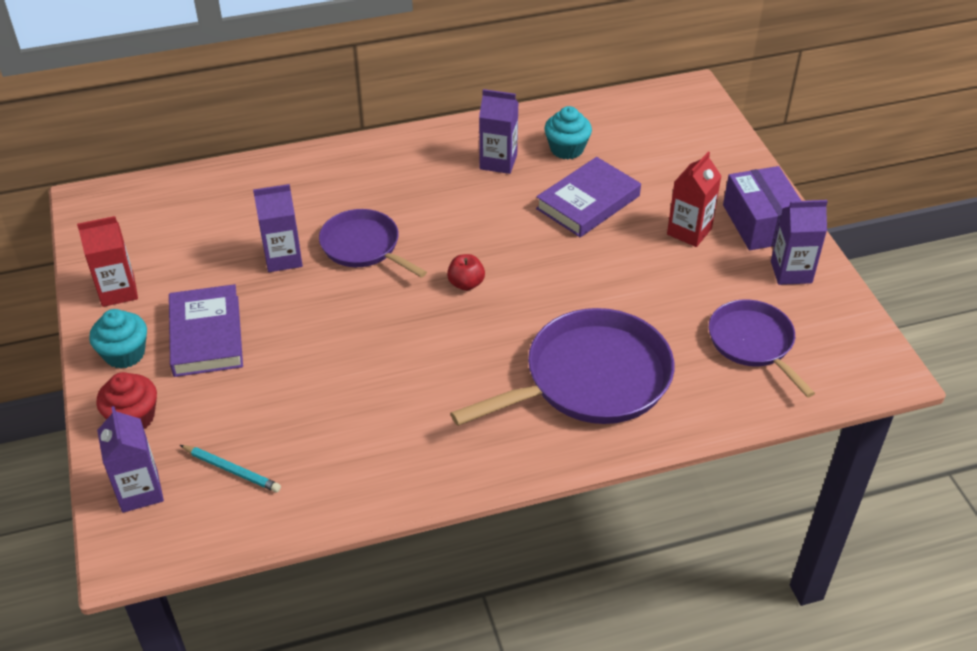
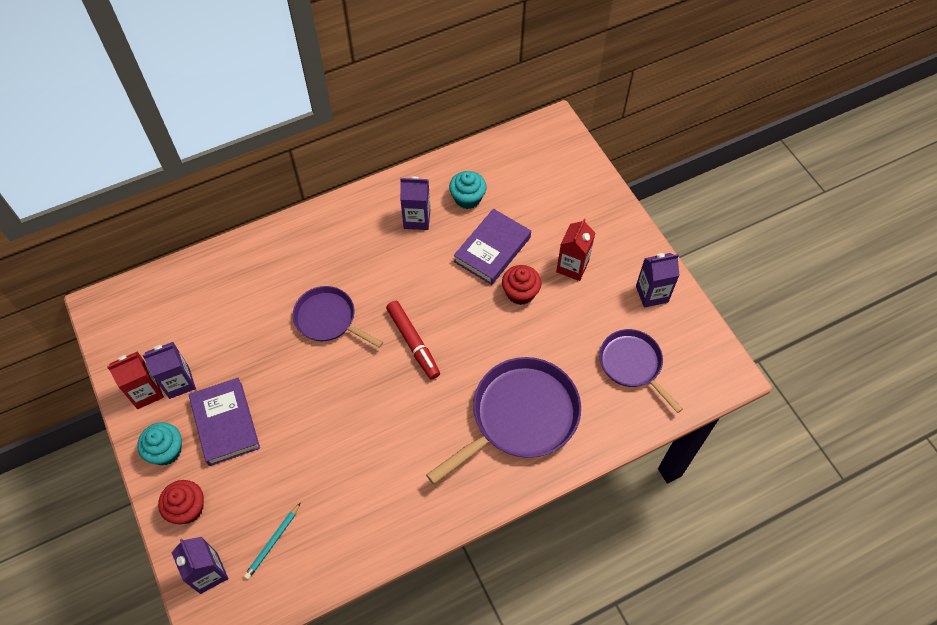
camera: 10 degrees left, 15 degrees up
(232, 470) = (273, 542): turquoise pencil -> turquoise pencil turned 105 degrees clockwise
(283, 258) = (268, 340): purple carton -> purple carton (179, 382)
(466, 284) = (413, 343): red apple -> red marker
(616, 250) = (520, 293): none -> red cupcake
(760, 223) = (624, 250): purple box -> none

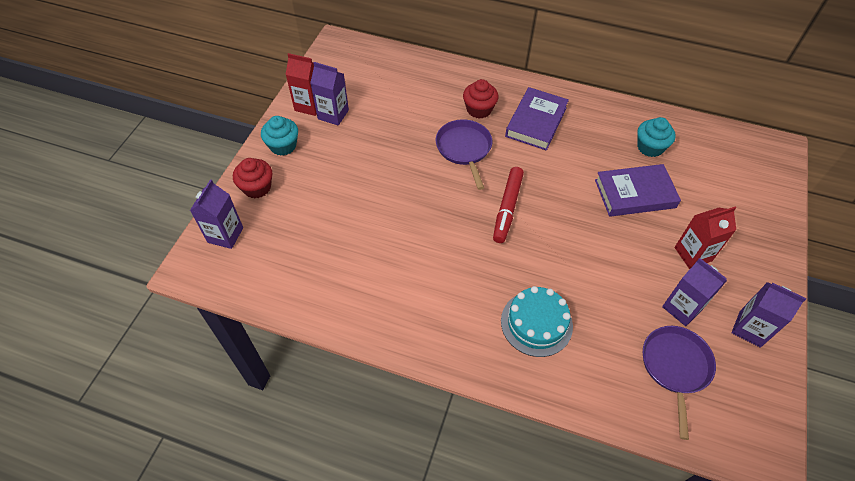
camera: 45 degrees right, 5 degrees down
(225, 423) = (332, 158): purple book -> purple book (536, 122)
(273, 542) = (280, 252): turquoise pencil -> none
(417, 219) = (595, 134): purple carton -> purple carton (682, 308)
(520, 293) = (627, 239): red cupcake -> red cupcake (479, 109)
(520, 416) = (536, 323): purple pan -> turquoise cake

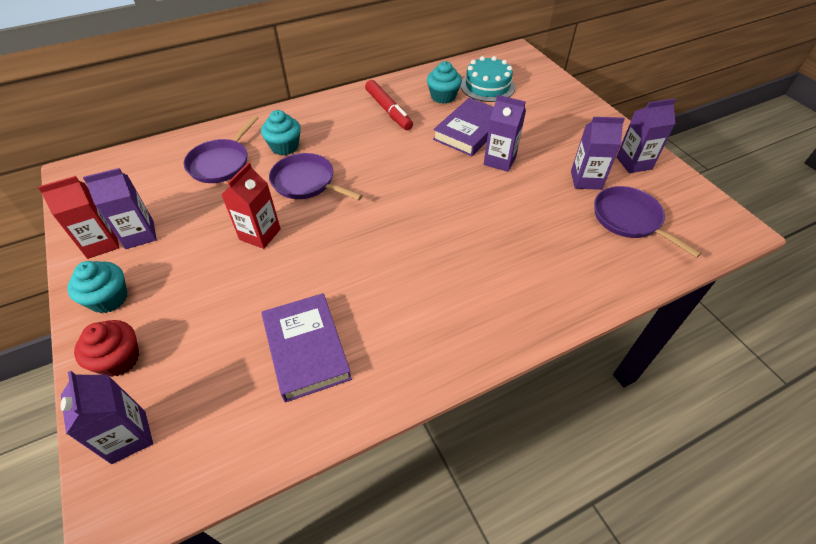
camera: 45 degrees left, 5 degrees down
(425, 94) = (221, 163): none -> purple pan
(479, 109) = (284, 146): red cupcake -> turquoise cupcake
(507, 208) = (394, 201): red marker -> red marker (388, 110)
(536, 122) = (342, 128): purple book -> purple book (306, 349)
(536, 323) = (515, 265): turquoise cake -> turquoise cake (487, 86)
(627, 237) = (499, 161): none -> purple carton
(693, 254) = (550, 143): red carton -> red carton (260, 234)

